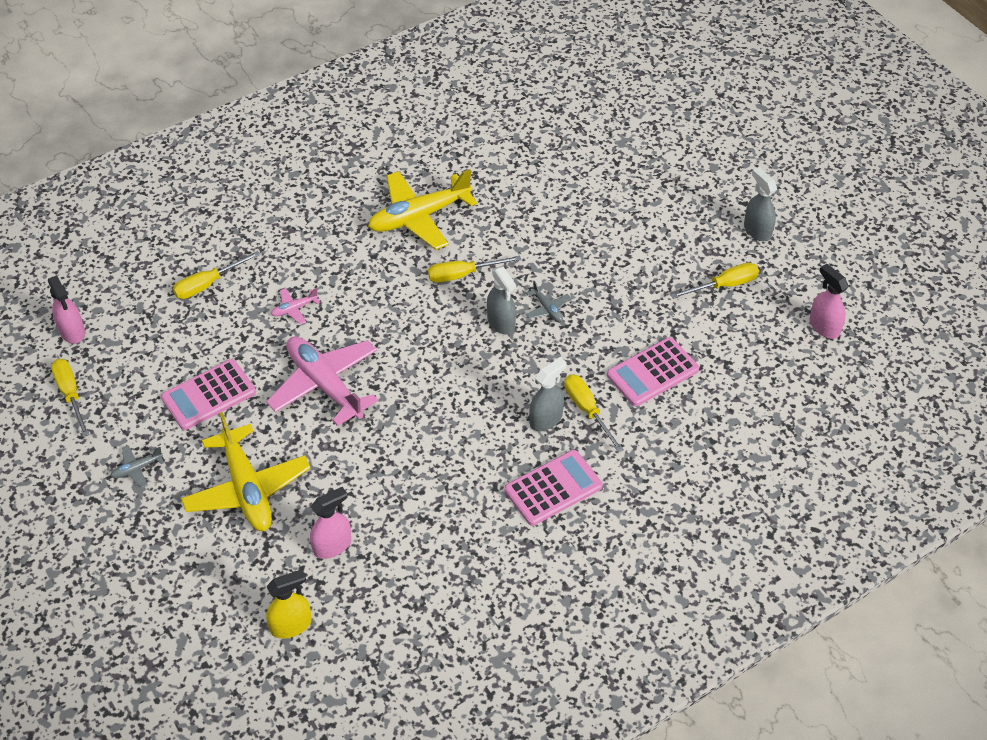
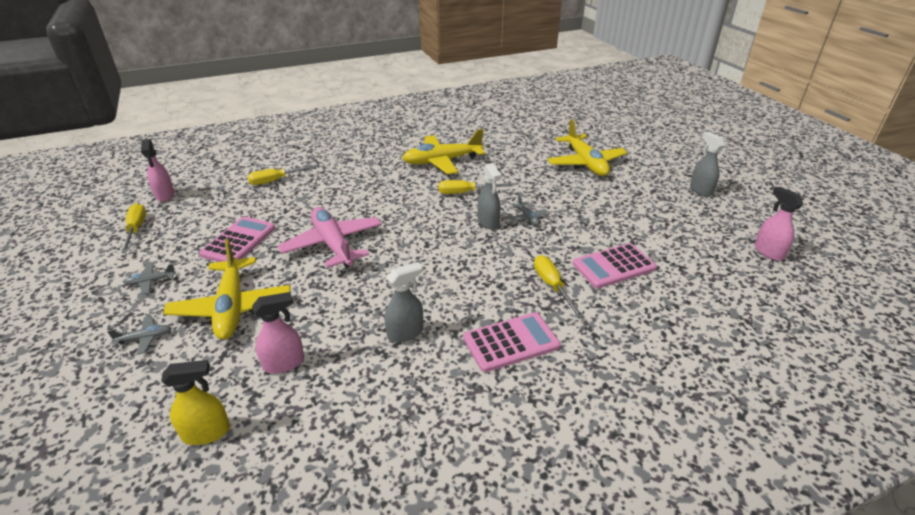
camera: 10 degrees right, 15 degrees down
(174, 540) = (145, 338): none -> grey plane
(209, 395) = (239, 241): pink calculator -> pink calculator turned 135 degrees clockwise
(294, 309) = (331, 199): pink plane -> none
(546, 419) = (513, 288): grey spray bottle -> grey spray bottle (405, 333)
(611, 196) = (586, 163): none -> yellow plane
(724, 285) = (676, 218): yellow screwdriver -> none

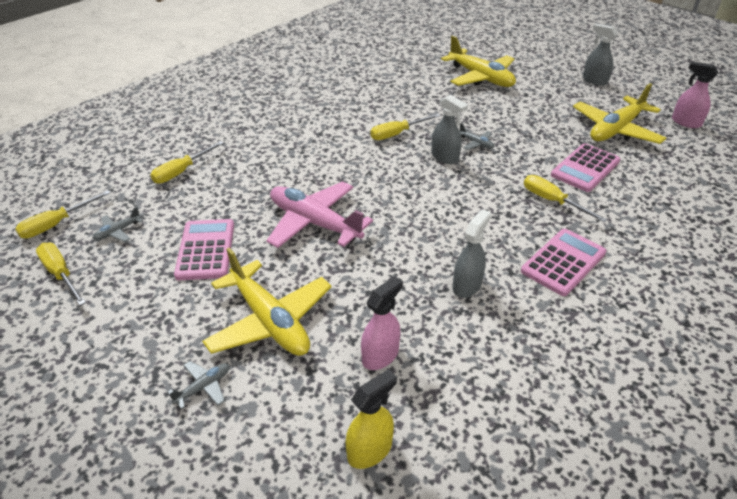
camera: 25 degrees left, 5 degrees up
(151, 282) = (145, 326): grey plane -> grey plane (118, 231)
(165, 195) = (56, 224): pink spray bottle -> yellow screwdriver
(442, 161) = (345, 107): yellow plane -> yellow plane (616, 130)

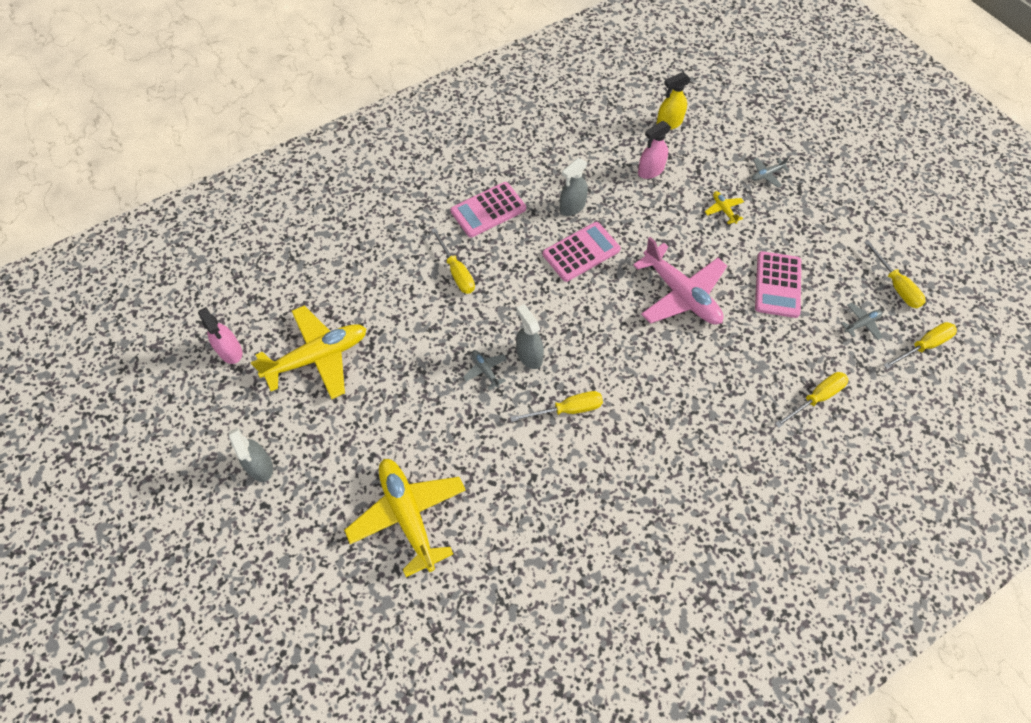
camera: 165 degrees left, 20 degrees up
(270, 320) = (723, 210): yellow plane -> yellow plane, size x0.43
(585, 168) = (396, 305): pink calculator -> pink calculator (581, 252)

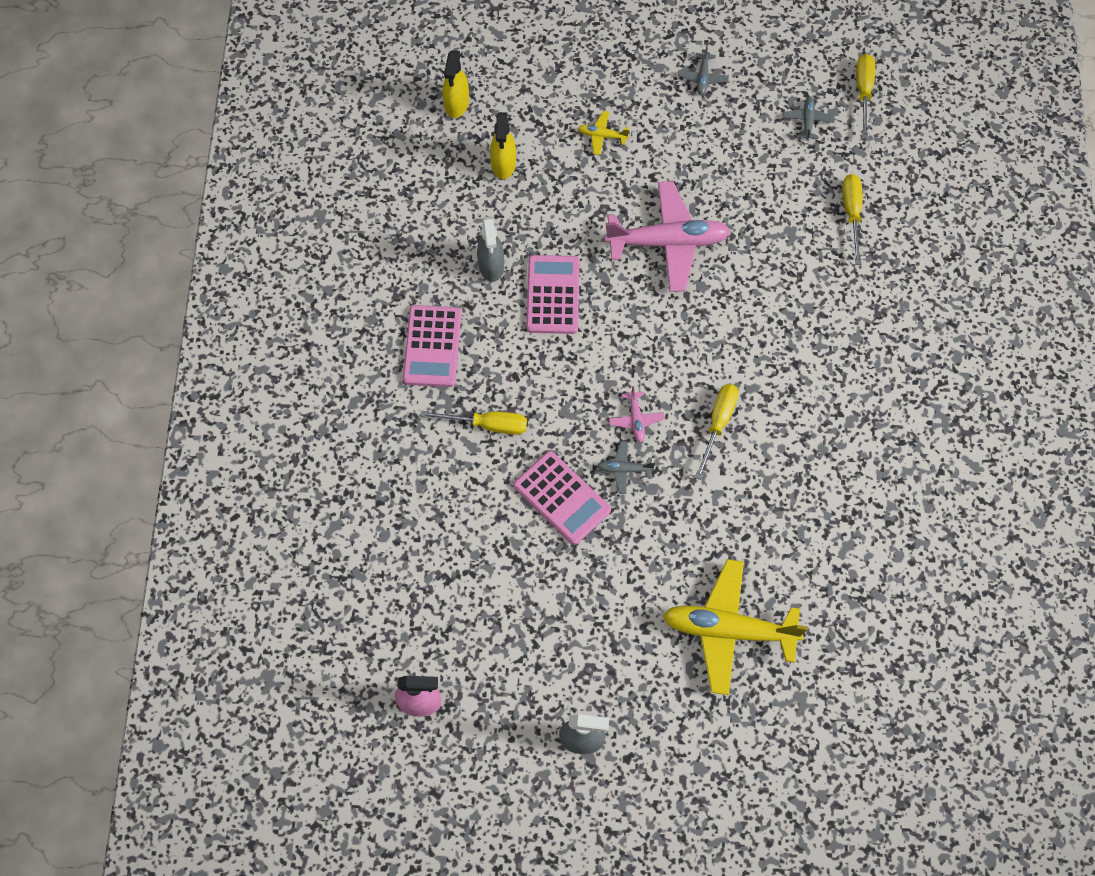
camera: 55 degrees left, 5 degrees up
(318, 357) = (492, 618): yellow plane -> none
(529, 355) = (636, 420): grey spray bottle -> pink plane
(650, 171) = (503, 164): pink spray bottle -> yellow spray bottle
(766, 175) = (591, 68): grey plane -> grey plane (703, 78)
(777, 285) = (719, 155): pink calculator -> pink calculator (562, 498)
(895, 285) = (791, 63): yellow screwdriver -> none

